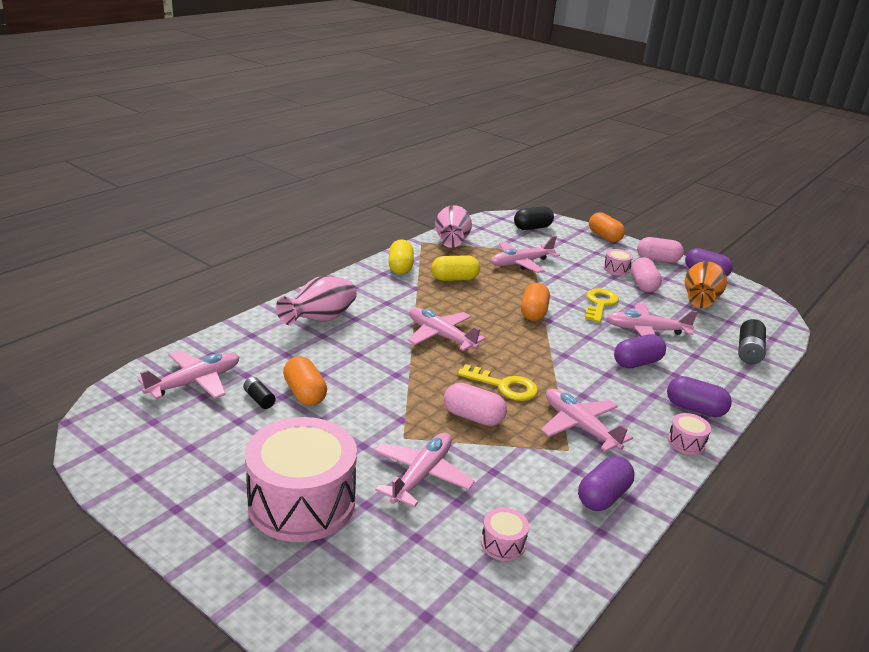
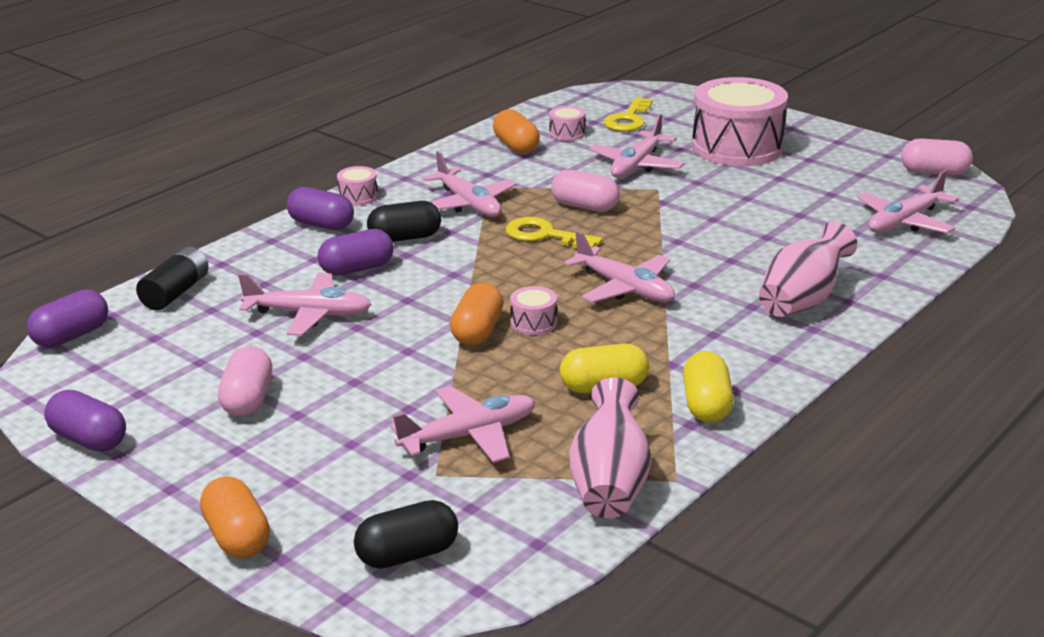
camera: 175 degrees left, 0 degrees up
(259, 399) = (822, 211): black battery -> none
(305, 393) = (776, 217): orange capsule -> orange capsule (516, 146)
(599, 304) = (357, 355): yellow key -> yellow key (628, 119)
(603, 496) = (470, 159): purple capsule -> purple capsule (71, 336)
(616, 269) = (275, 435): pink drum -> pink drum (533, 323)
(617, 390) = (405, 238): none -> black capsule
(657, 260) = (163, 469): pink capsule -> pink capsule (934, 172)
(700, 301) = (167, 373): orange vase -> none

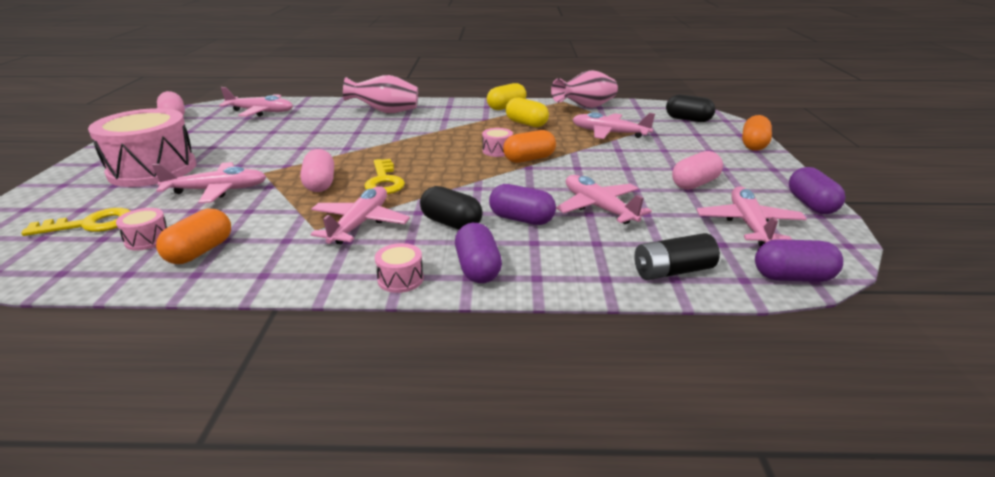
camera: 130 degrees left, 0 degrees up
(625, 288) = (426, 143): pink plane -> pink plane (748, 224)

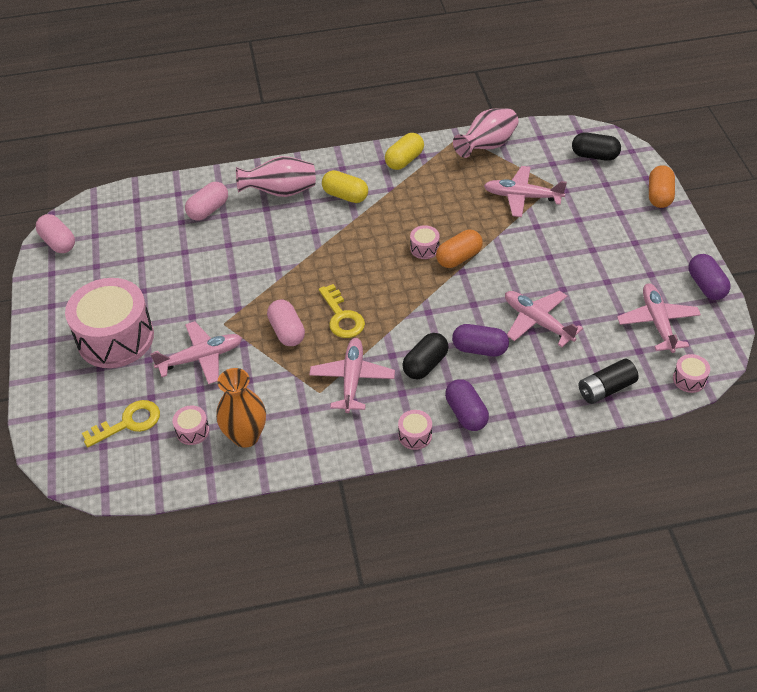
camera: 10 degrees left, 20 degrees up
(200, 251) = (246, 436): orange capsule -> orange vase
(261, 112) = (145, 214): pink plane -> none
(451, 223) = (425, 364): black capsule -> black capsule turned 75 degrees counterclockwise
(526, 123) = (436, 192): yellow capsule -> yellow capsule (345, 196)
(695, 184) = (611, 272): pink capsule -> pink capsule (208, 210)
(793, 277) = (689, 379): purple capsule -> pink drum

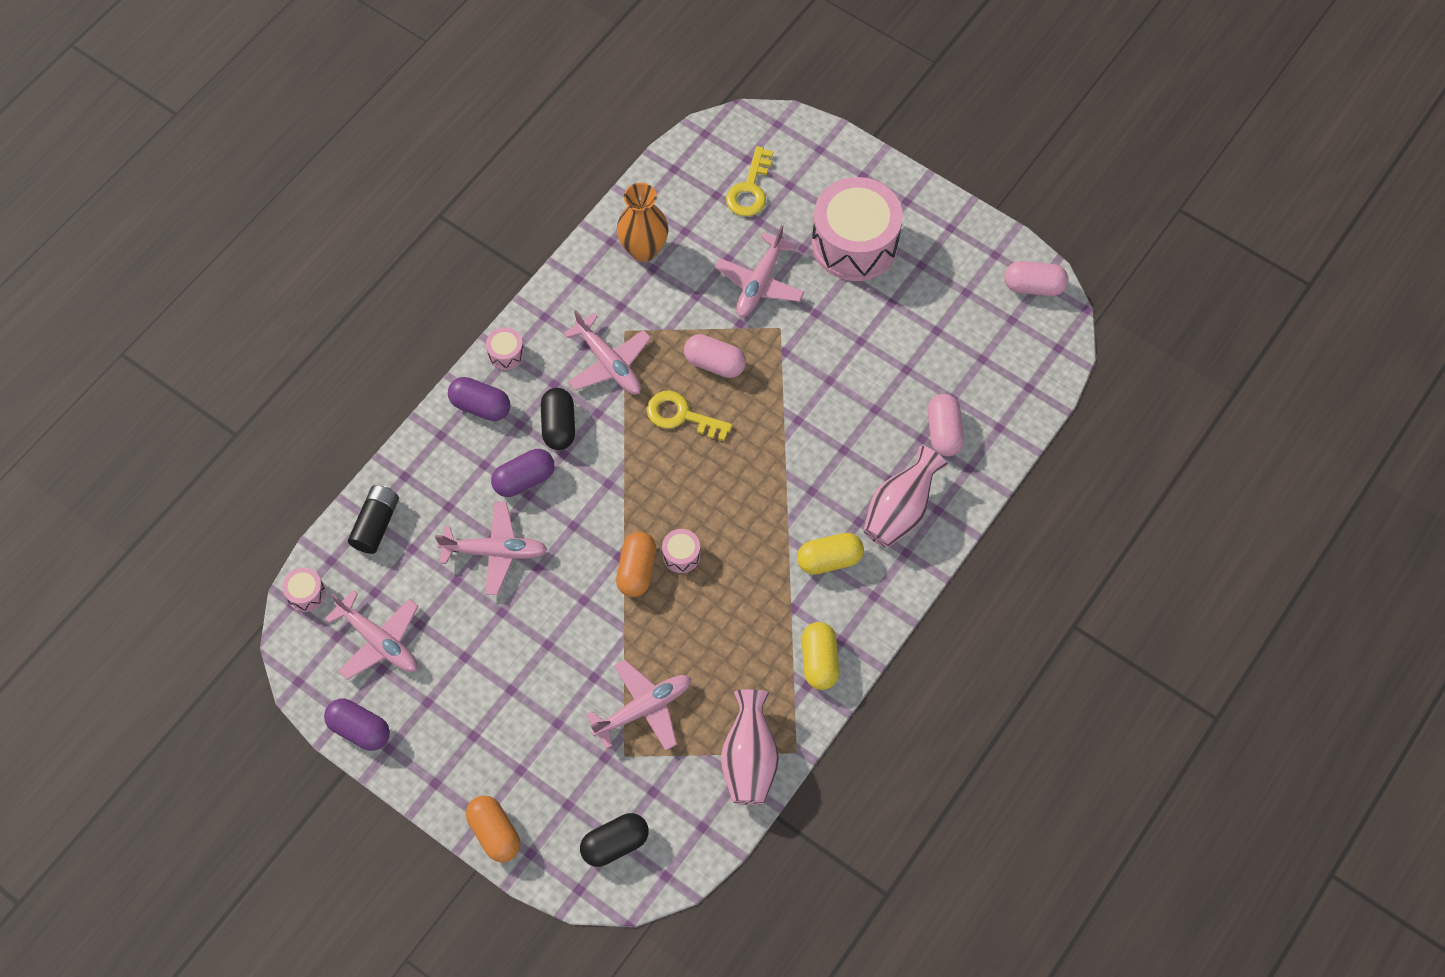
camera: 135 degrees right, 15 degrees up
(192, 431) = (691, 221): pink drum -> none

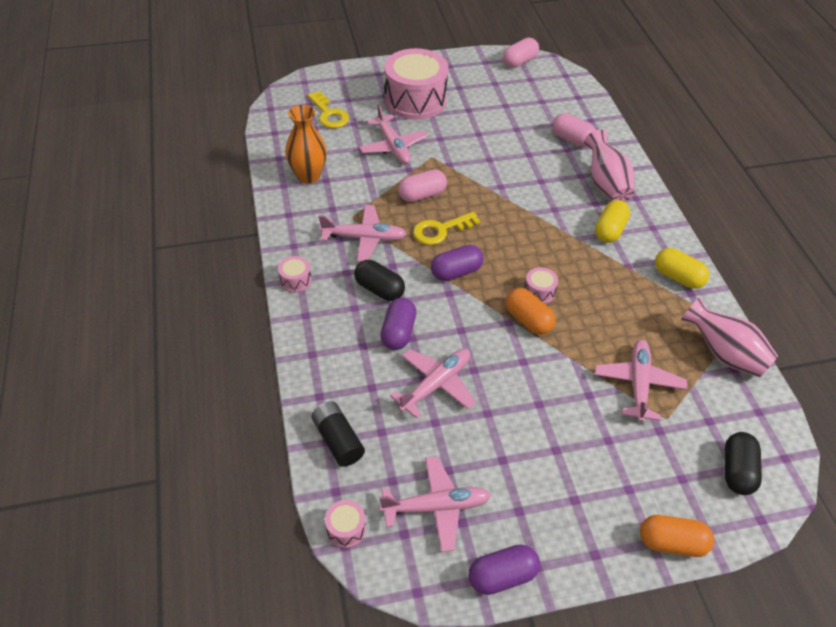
camera: 50 degrees left, 15 degrees down
(480, 406) = (317, 318): purple capsule -> purple capsule (456, 272)

